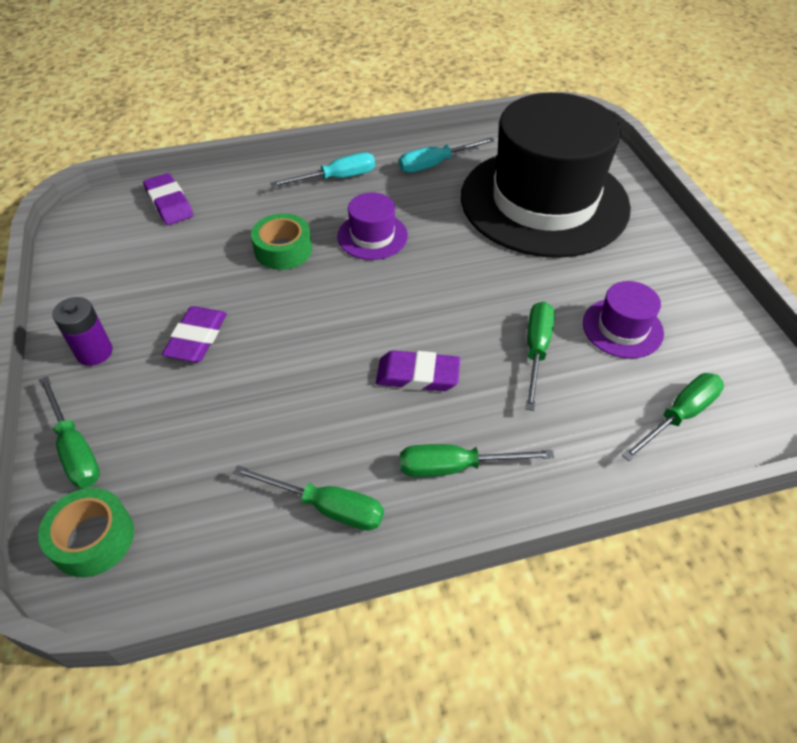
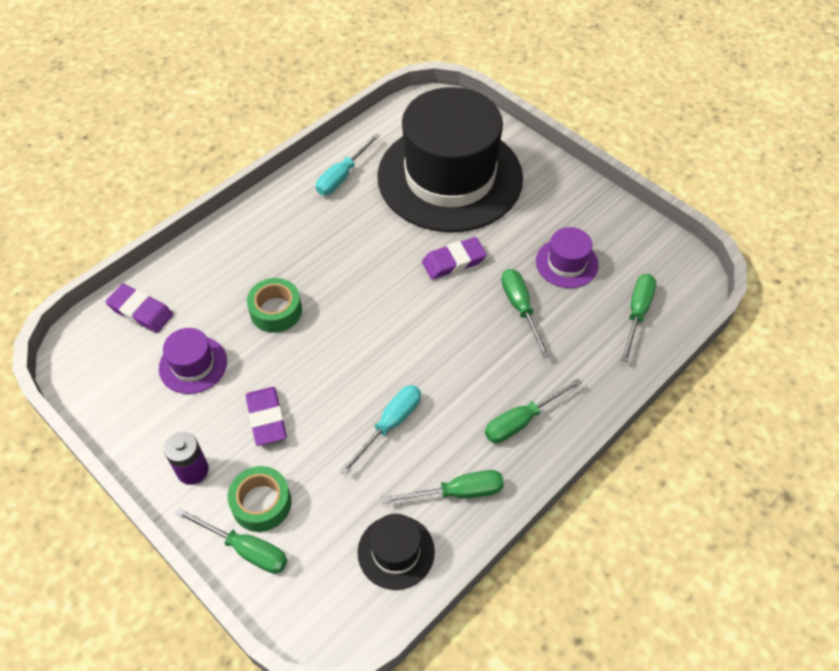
camera: 30 degrees left, 5 degrees up
(93, 538) = (315, 600): green tape -> green tape (261, 503)
(213, 534) = (396, 552): none -> black hat
(337, 178) = (270, 224): turquoise screwdriver -> turquoise screwdriver (390, 424)
(372, 236) = (338, 266): purple hat -> purple hat (193, 365)
(417, 375) = (452, 367): purple eraser -> purple eraser (453, 261)

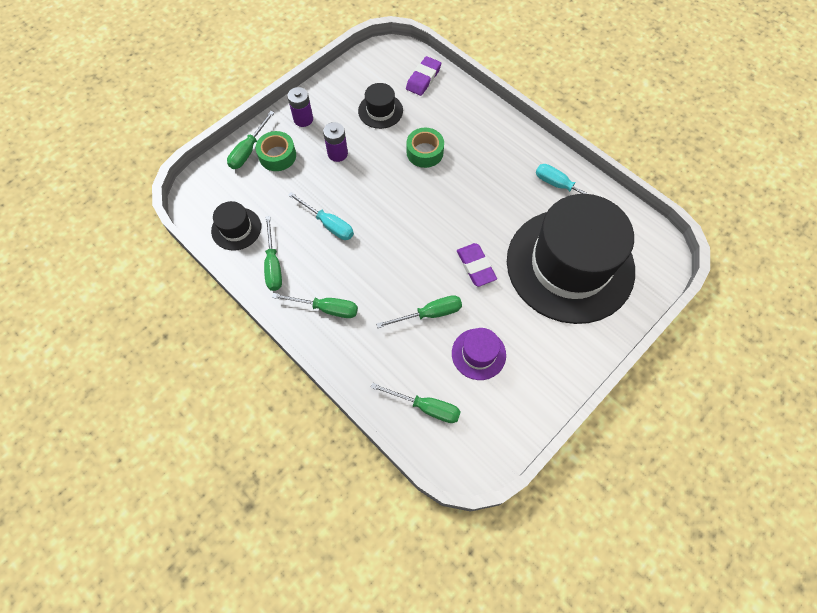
camera: 90 degrees right, 10 degrees up
(193, 365) = (380, 111): purple hat -> black hat
(266, 418) = (337, 153): purple eraser -> purple battery
(521, 421) = (326, 308): green screwdriver -> green screwdriver turned 135 degrees clockwise

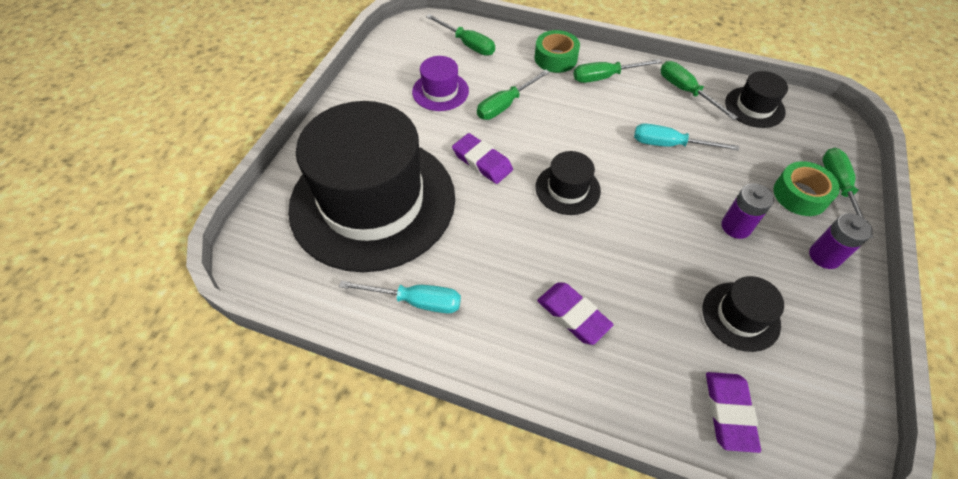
camera: 155 degrees right, 10 degrees down
(425, 152) = (630, 275): green tape -> green tape (555, 58)
(426, 220) = (567, 189): none -> black hat
(426, 407) = (467, 44): green screwdriver -> green screwdriver turned 135 degrees counterclockwise
(472, 145) = (573, 315): none -> purple eraser

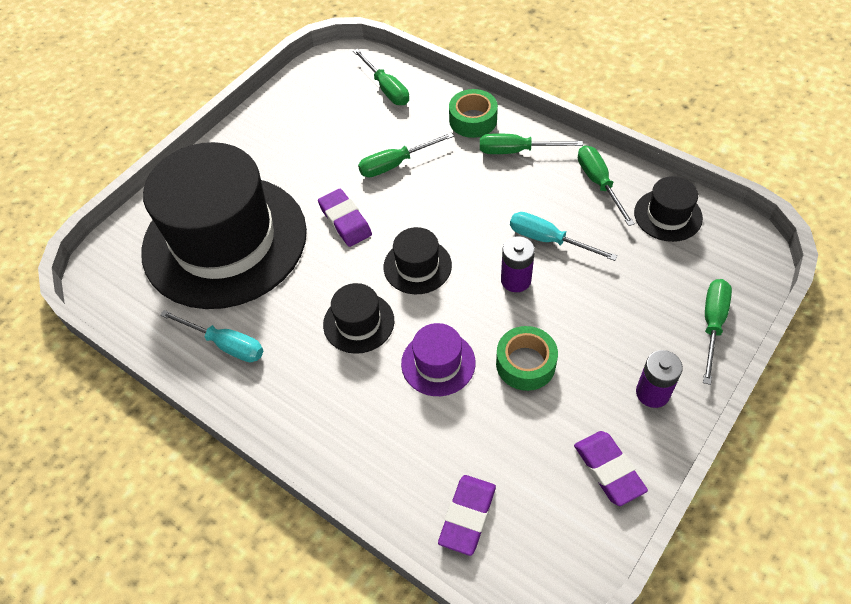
camera: 20 degrees right, 0 degrees up
(440, 91) = (336, 137): purple hat -> purple hat (438, 363)
(573, 315) = (364, 391): purple eraser -> purple eraser (608, 470)
(736, 227) = (573, 342): purple battery -> purple battery (516, 280)
(740, 316) = (528, 431): black hat -> black hat (358, 322)
(800, 195) = (663, 323): green tape -> green tape (525, 364)

